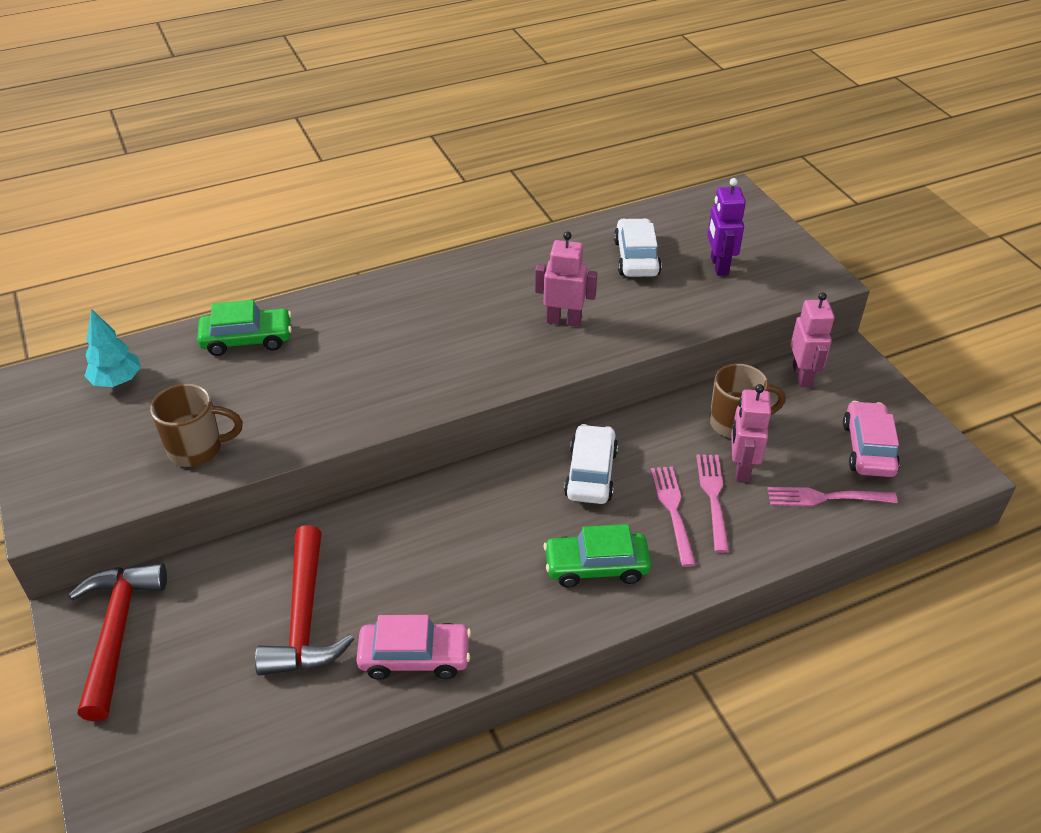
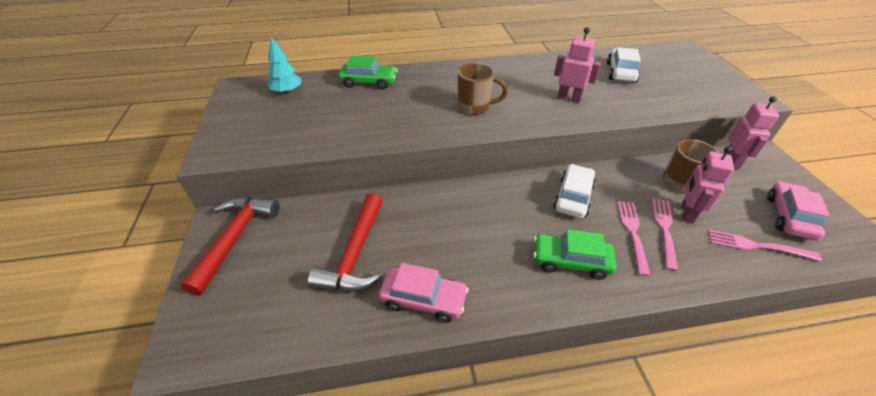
camera: 15 degrees right, 0 degrees up
(197, 449) = (317, 133): brown mug -> brown mug (475, 107)
(719, 266) = (678, 83): purple robot -> none

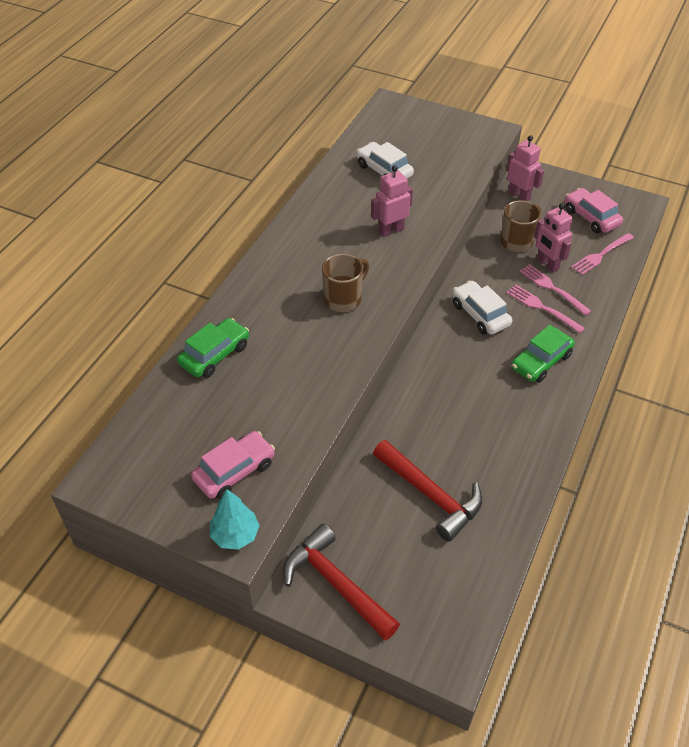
camera: 55 degrees left, 5 degrees up
(287, 92) = (162, 434): turquoise tree -> turquoise tree (235, 535)
(423, 299) = (512, 471): pink car -> pink car (234, 471)

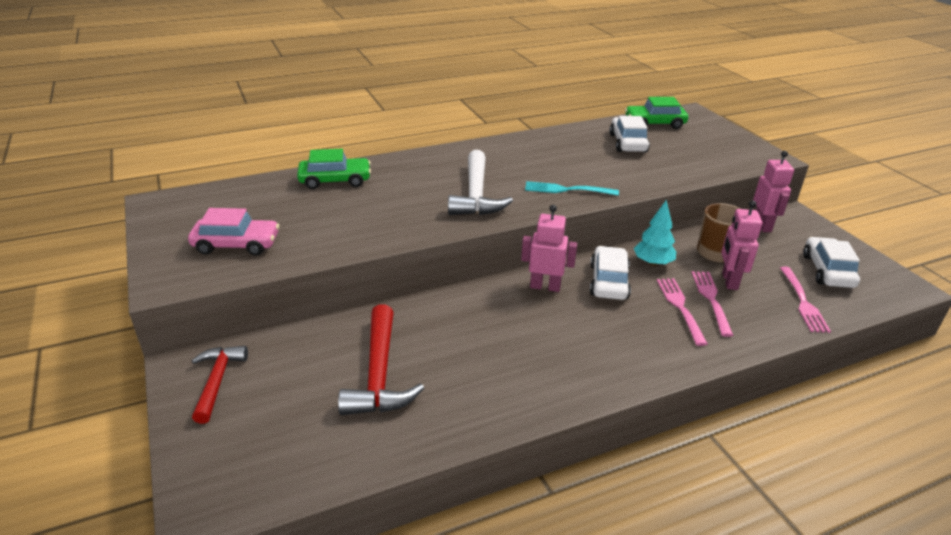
camera: 40 degrees right, 15 degrees down
(235, 535) = (173, 278): turquoise tree -> turquoise tree (653, 263)
(335, 583) = (217, 381): red hammer -> red hammer, size x0.66
(344, 299) = (476, 195): brown mug -> white hammer
(391, 230) = (579, 176): pink robot -> pink robot (545, 286)
(399, 252) = (567, 190): none -> turquoise fork
(541, 361) = (624, 344): green car -> green car (654, 124)
(591, 217) = (827, 271): pink car -> white car
(601, 255) = (803, 302): pink fork -> pink fork turned 90 degrees counterclockwise

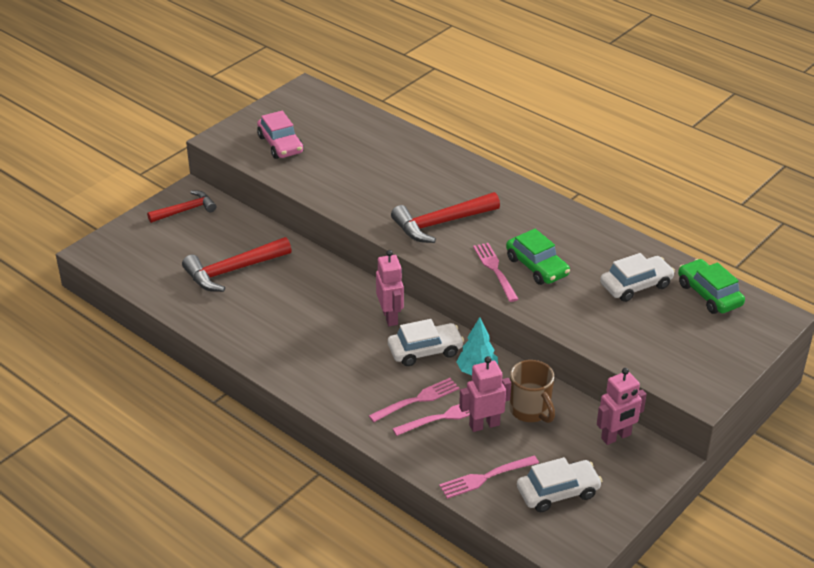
camera: 65 degrees right, 5 degrees up
(335, 180) = (402, 147): green car -> green car (537, 266)
(476, 195) = (440, 223): white hammer -> red hammer
(567, 190) = (495, 270): turquoise fork -> pink fork

